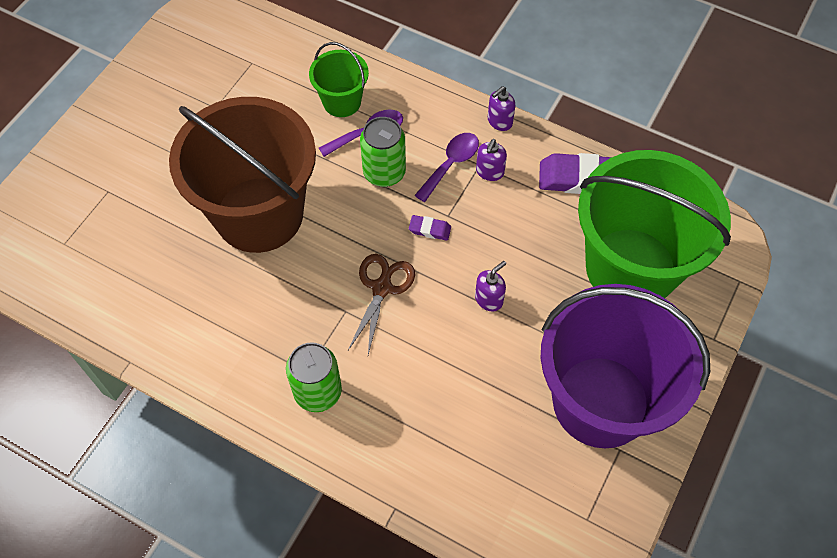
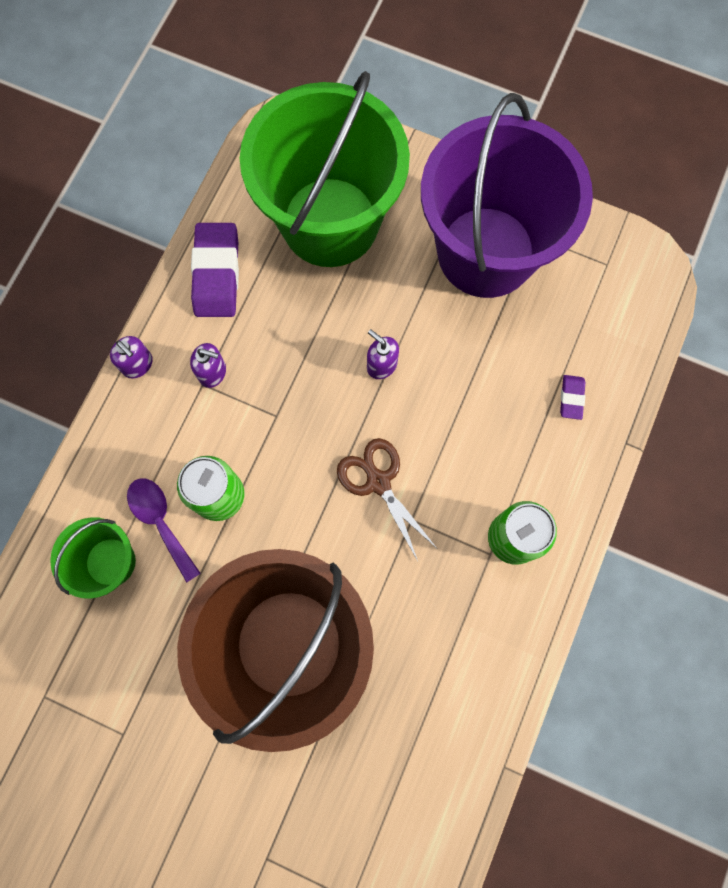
camera: 95 degrees left, 15 degrees up
(382, 288) = (378, 482): brown scissors -> brown scissors turned 45 degrees clockwise
(430, 229) = (297, 435): purple eraser -> purple eraser (571, 398)
(451, 164) = (203, 417): purple spoon -> none

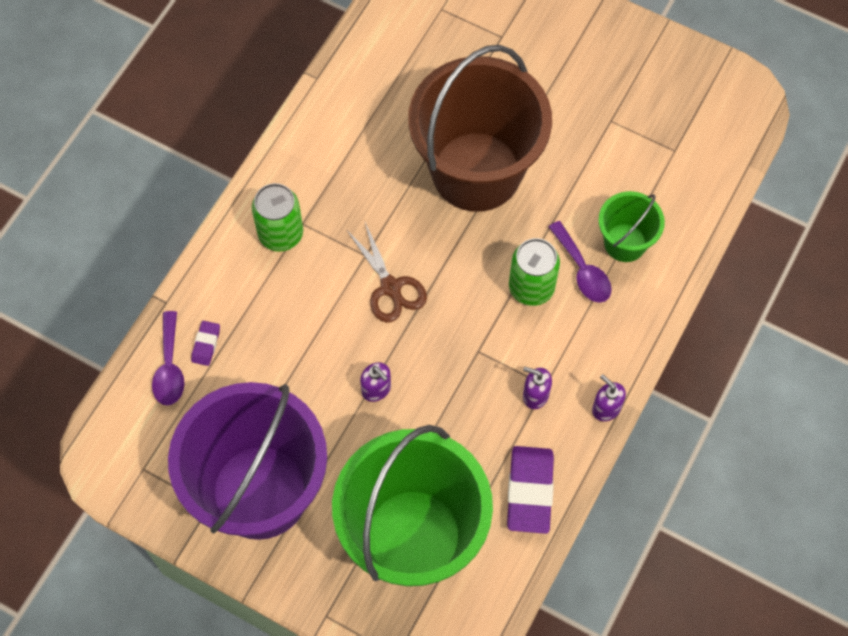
camera: 175 degrees left, 10 degrees down
(604, 370) = (169, 367): none -> purple spoon

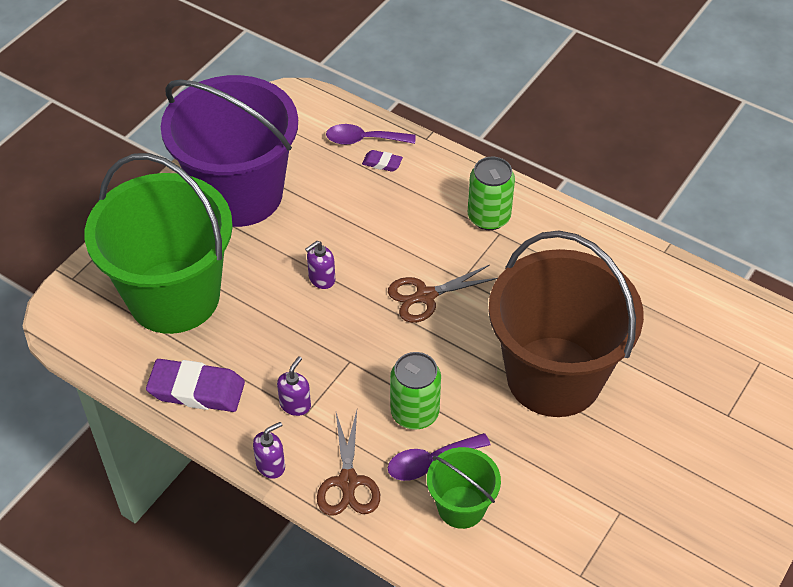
camera: 95 degrees right, 15 degrees down
(613, 338) = (348, 482): none -> brown scissors

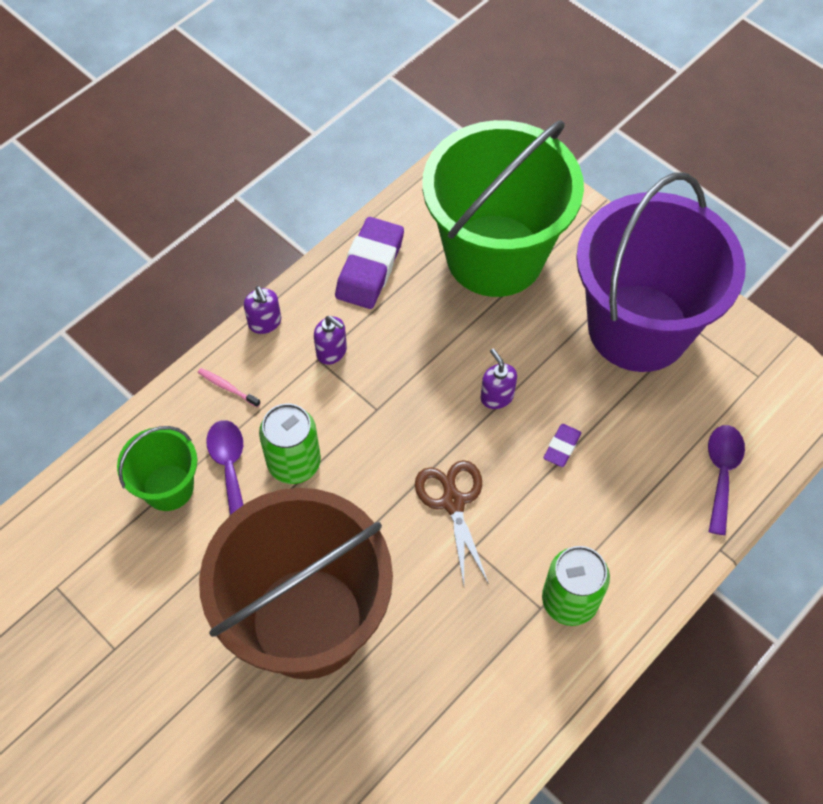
camera: 100 degrees right, 10 degrees up
(348, 482) = (227, 387): brown scissors -> pink toothbrush
(382, 163) = (677, 488): purple eraser -> purple eraser (561, 447)

